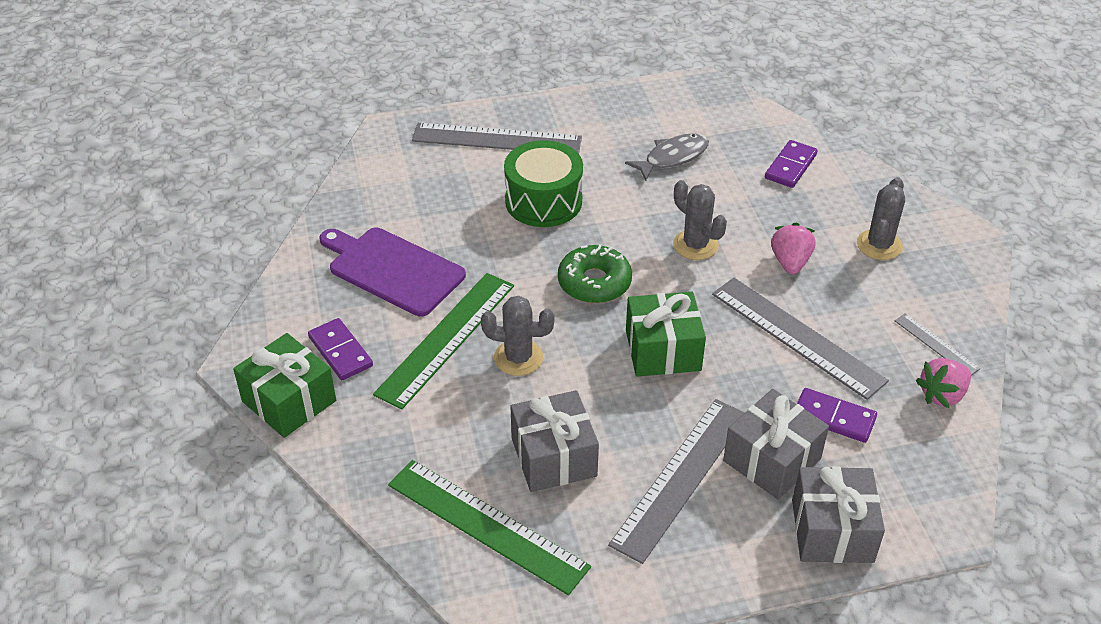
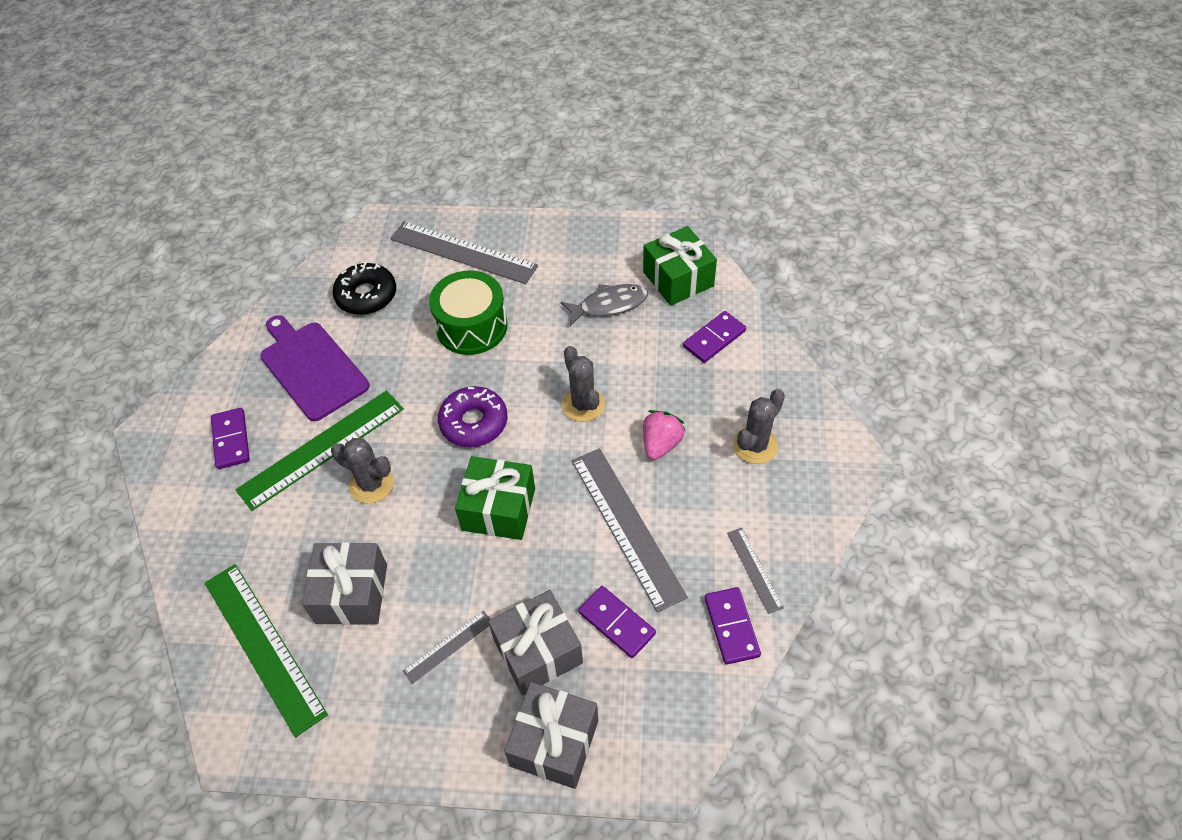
camera: 20 degrees right, 10 degrees up
(289, 401) = (168, 478): green gift -> green gift (678, 279)
(415, 195) = (366, 295): none -> black donut
(594, 282) = (474, 422): green donut -> purple donut
(680, 477) = (448, 646): grey ruler -> grey ruler, size x0.49
(942, 395) = (731, 627): pink strawberry -> purple domino

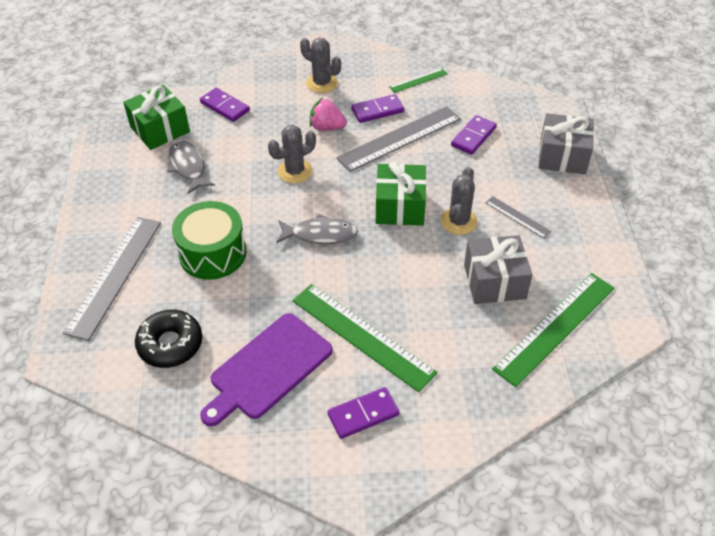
camera: 100 degrees left, 5 degrees down
(371, 484) = (393, 291): grey cactus -> grey cactus (458, 221)
(474, 422) = (320, 234): purple donut -> grey fish
(538, 651) = (505, 171): grey gift -> none
(731, 627) = (460, 88): purple domino -> purple domino (377, 110)
(754, 569) = (418, 80): grey ruler -> green ruler

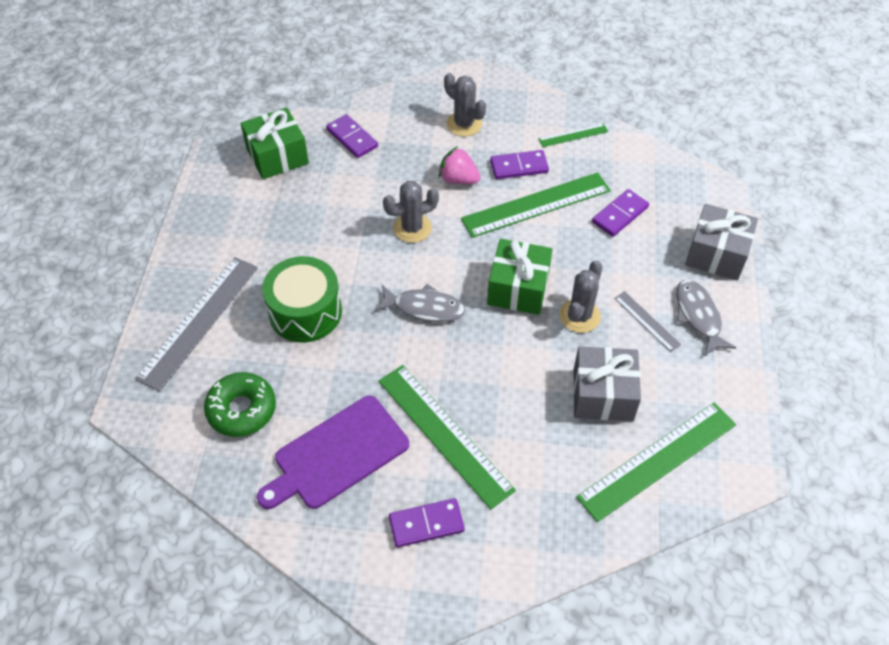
camera: 10 degrees right, 5 degrees up
(170, 344) = (242, 409): black donut -> green donut
(188, 167) = (299, 205): grey fish -> grey fish (698, 316)
(399, 138) = (536, 205): grey ruler -> green ruler

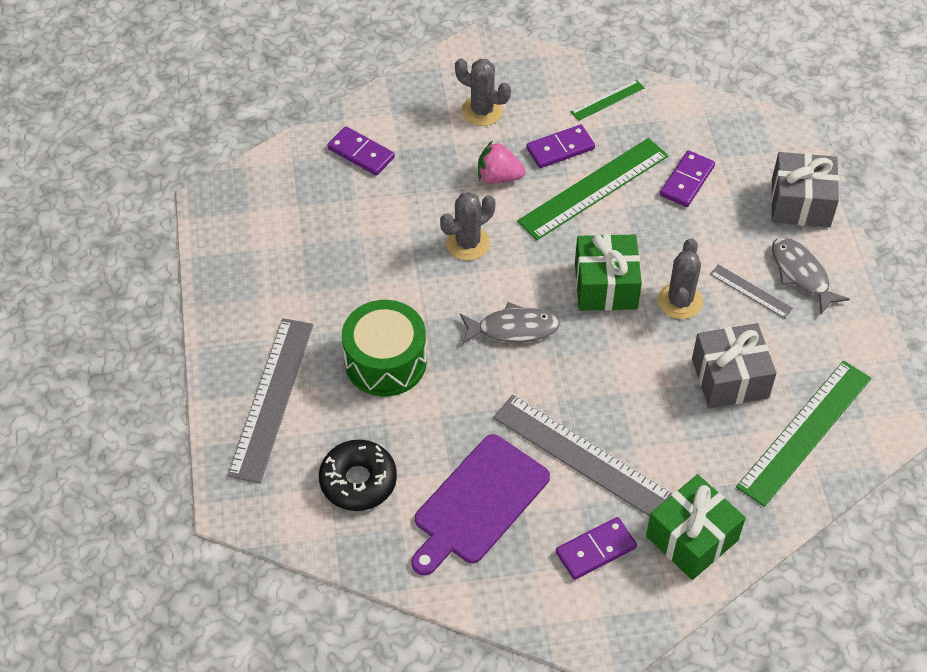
camera: 15 degrees left, 0 degrees up
(242, 409) = (358, 481): green donut -> black donut
(277, 156) = (283, 192): green gift -> green gift (692, 538)
(444, 434) = (582, 456): green ruler -> grey ruler

